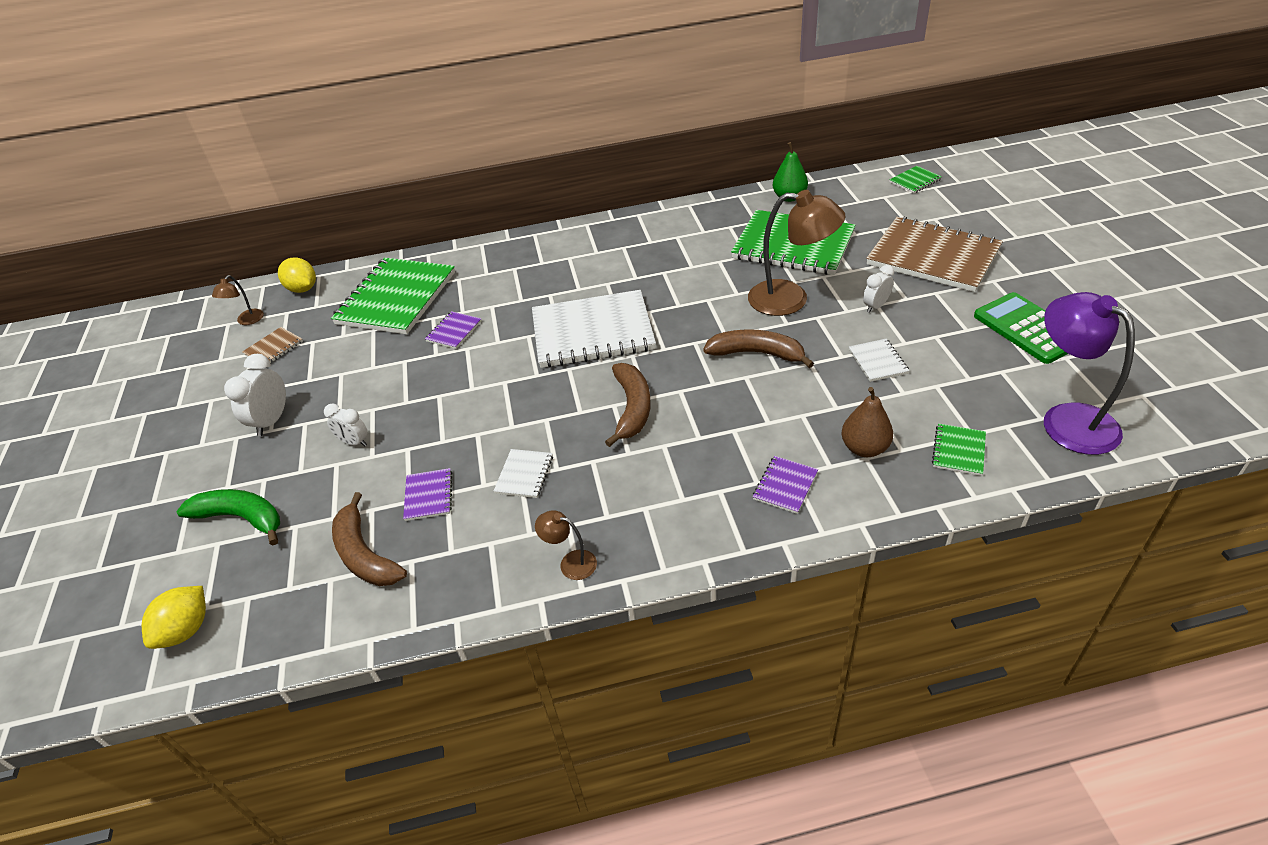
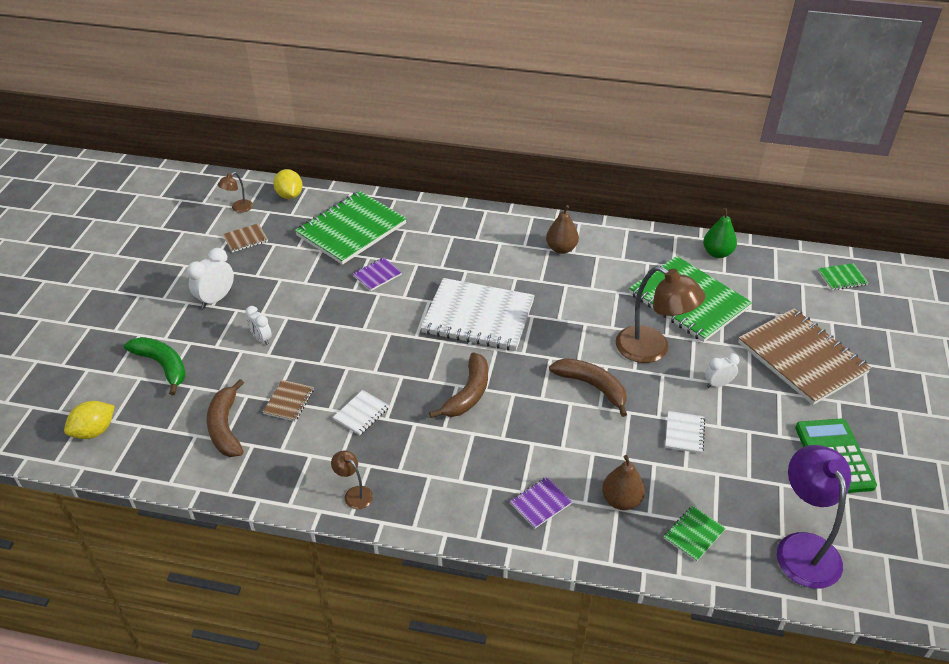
camera: 20 degrees right, 0 degrees up
(428, 495) = (289, 401): purple notebook -> brown notebook
(636, 242) = (561, 249): none -> brown pear

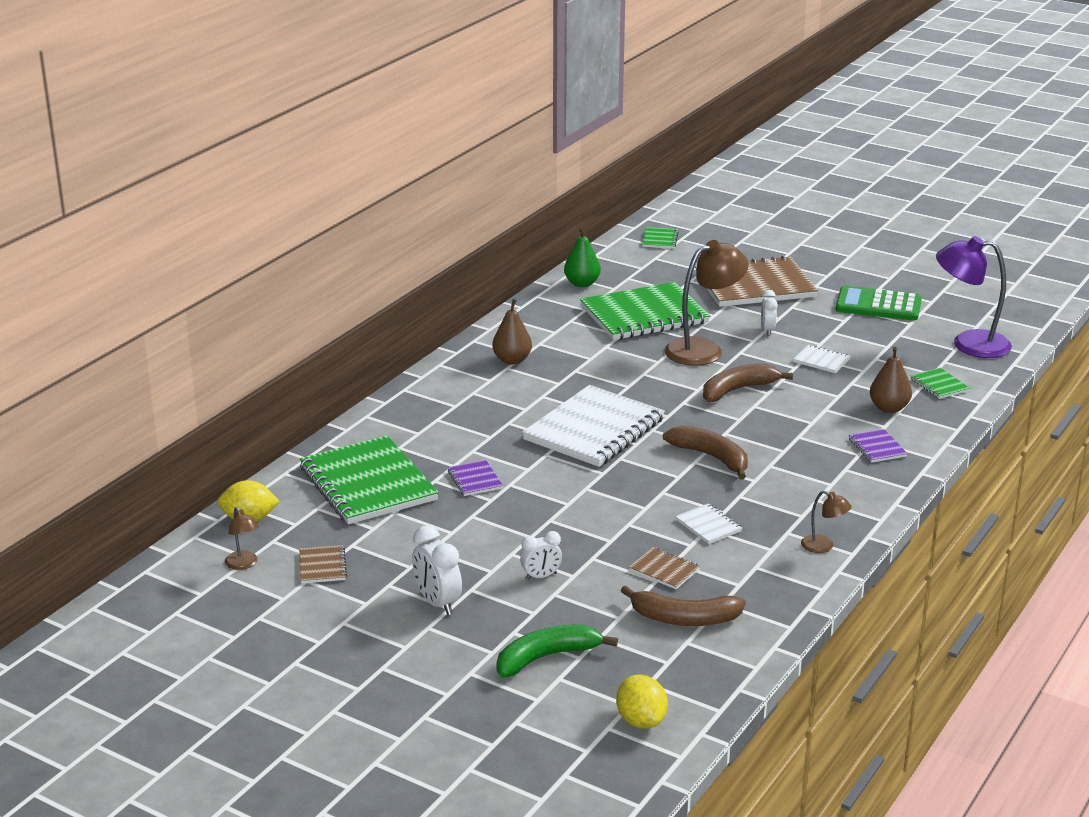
camera: 70 degrees left, 15 degrees down
(354, 494) = (823, 547): brown lamp -> brown lamp turned 120 degrees counterclockwise

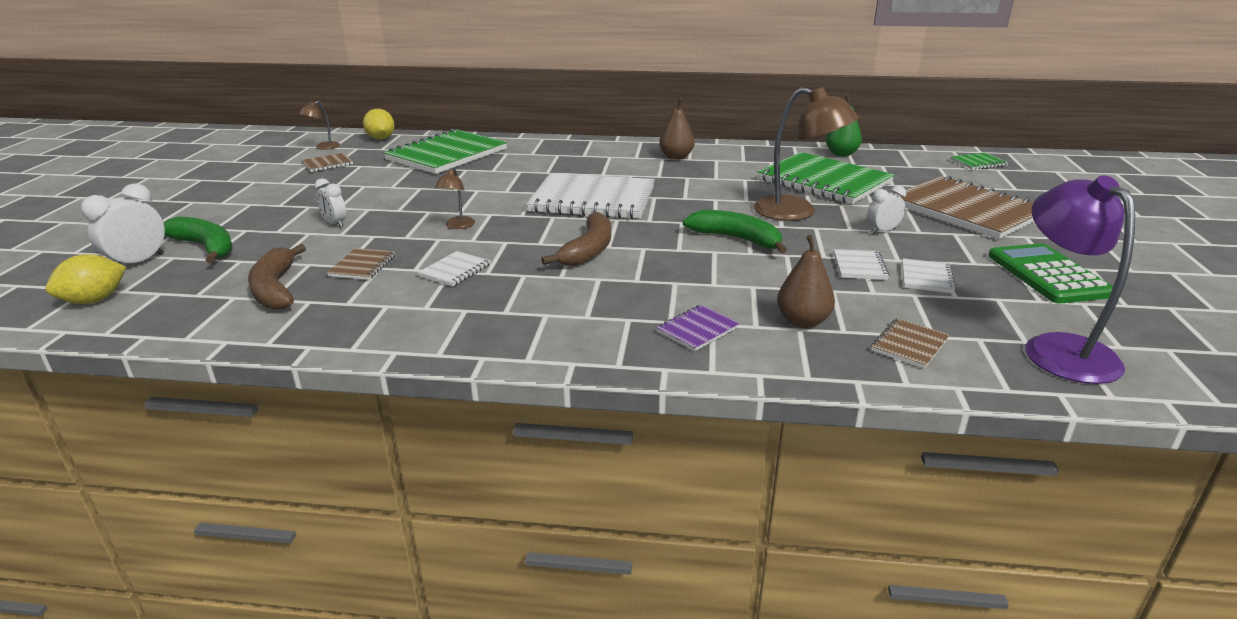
camera: 65 degrees right, 0 degrees up
(437, 603) = (285, 200): white clock -> white clock (138, 262)
(475, 480) = (475, 179): purple notebook -> none
(737, 390) = (737, 239): brown banana -> green banana
(823, 547) = (444, 334): brown lamp -> brown lamp (458, 226)
(855, 345) = (926, 278): none -> white notebook
(939, 385) = (909, 345): green notebook -> brown notebook

